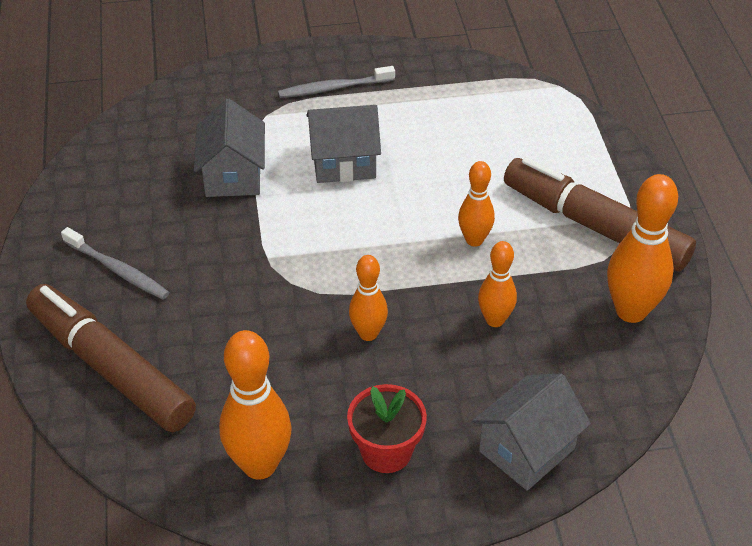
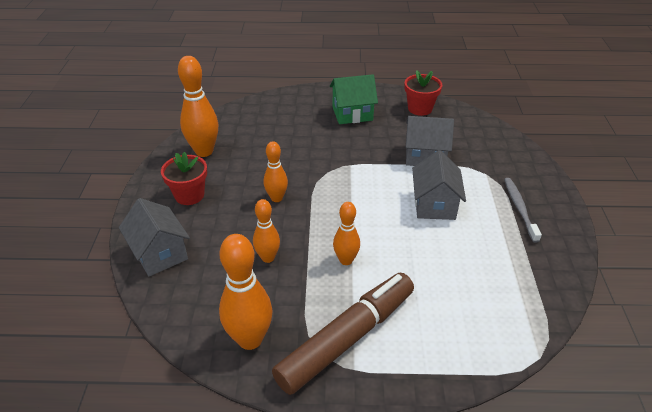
camera: 100 degrees right, 5 degrees down
(97, 186) = (420, 108): none -> red flower pot
(111, 368) = (285, 110): brown marker -> none
(118, 270) = (352, 114): grey toothbrush -> green house

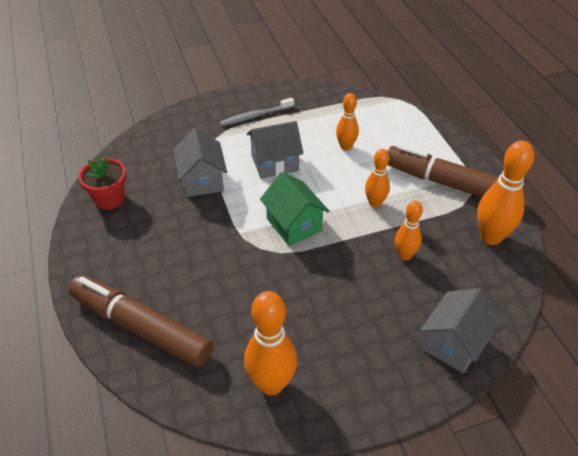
camera: 110 degrees left, 5 degrees up
(189, 195) = (358, 360): red flower pot -> none
(276, 198) = (322, 276): orange bowling pin -> orange bowling pin (346, 147)
(286, 108) = (141, 328): none -> brown marker
(352, 114) = (136, 255): green house -> green house (294, 224)

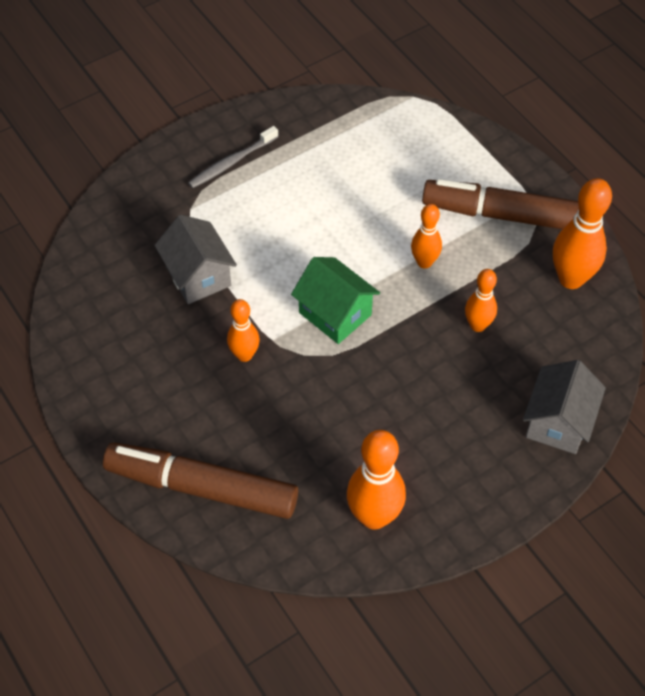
camera: 15 degrees left, 10 degrees up
(109, 199) = (88, 329): red flower pot -> none
(275, 163) = (282, 230): grey house -> none
(346, 147) = (365, 186): orange bowling pin -> orange bowling pin (244, 355)

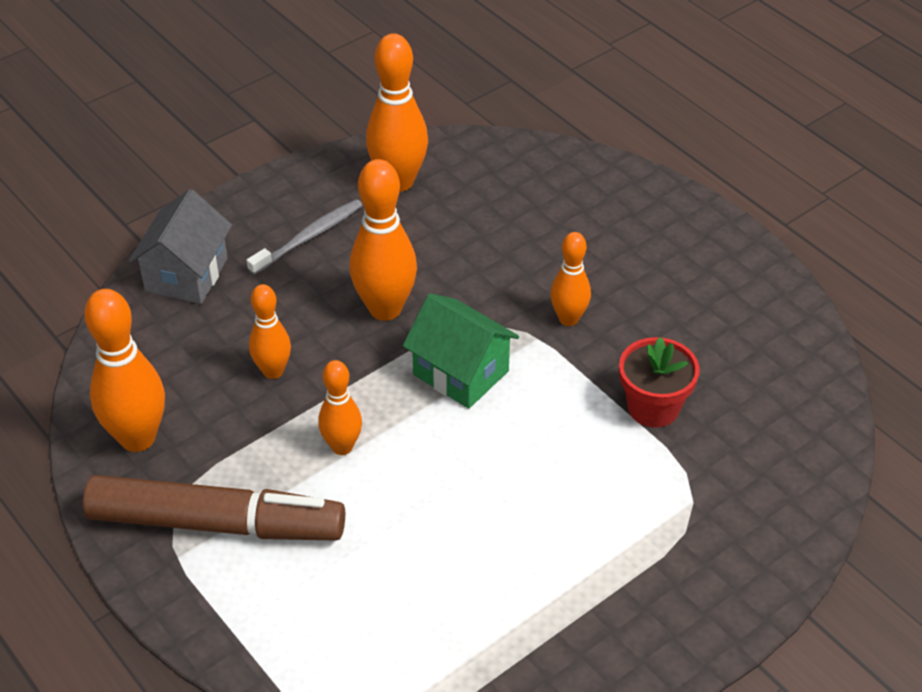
camera: 175 degrees right, 10 degrees down
(198, 276) = (653, 407): grey house -> red flower pot
(202, 487) = (585, 193): brown marker -> none
(231, 162) = (650, 581): grey toothbrush -> grey toothbrush (309, 237)
(390, 375) = (385, 309): none -> orange bowling pin

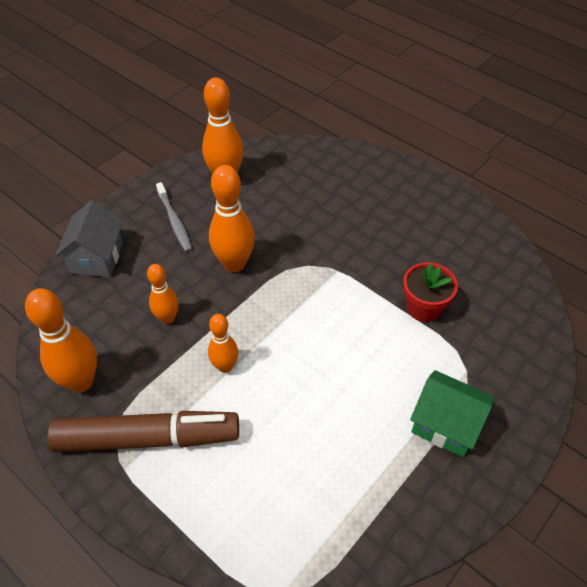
camera: 10 degrees left, 5 degrees up
(309, 237) = (174, 221): grey toothbrush -> grey toothbrush turned 120 degrees clockwise
(461, 373) = (293, 301): green house -> green house (445, 425)
(568, 319) = (354, 255): orange bowling pin -> none

